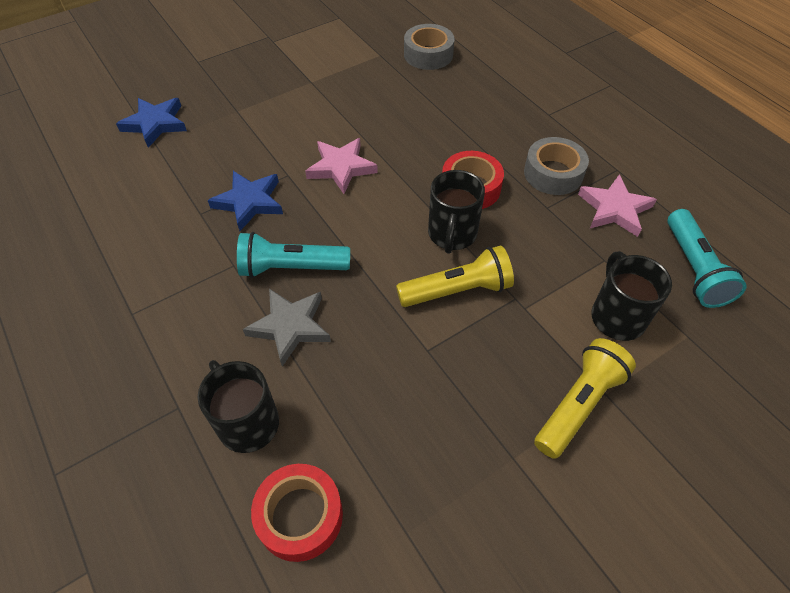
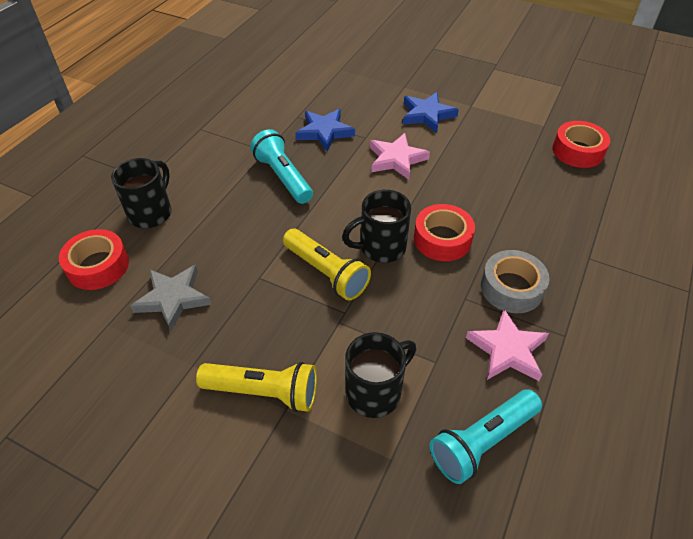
camera: 60 degrees right, 5 degrees down
(155, 124) = (357, 61): blue star -> blue star (427, 115)
(290, 326) = (234, 199): grey star -> grey star (173, 298)
(428, 54) = (577, 151): grey tape -> red tape

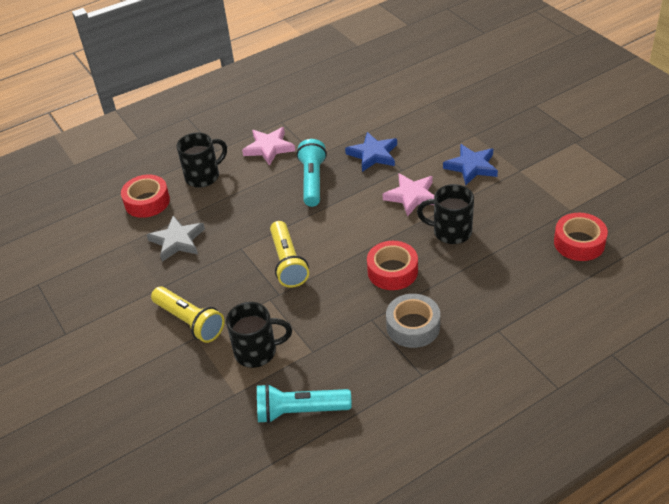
camera: 35 degrees right, 5 degrees down
(380, 247) = (341, 260): black mug -> black mug (450, 232)
(507, 350) = (369, 365): pink star -> pink star (269, 148)

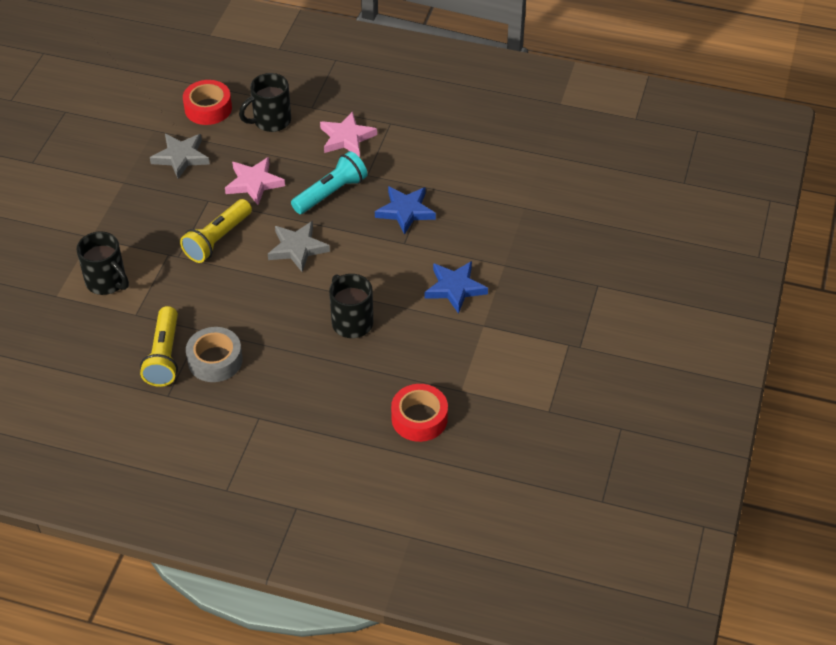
camera: 45 degrees right, 5 degrees up
(190, 321) = (103, 223): yellow flashlight -> yellow flashlight (164, 356)
(204, 176) = (270, 121): black mug -> black mug turned 135 degrees clockwise
(300, 411) = (70, 343): turquoise flashlight -> none
(347, 224) = (297, 248): none -> grey star
(392, 271) = (267, 311): red tape -> none
(412, 196) = (374, 270): pink star -> pink star (254, 183)

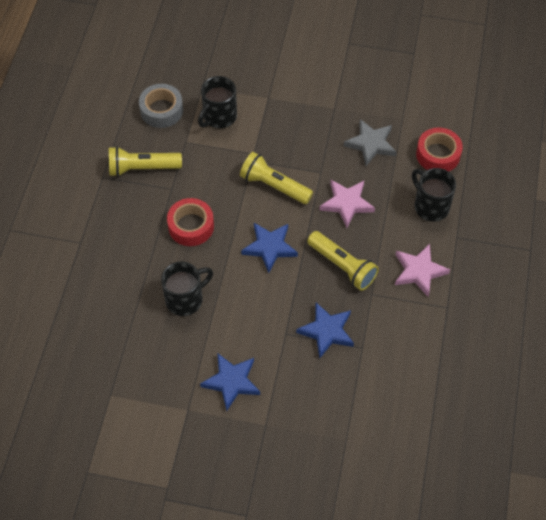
camera: 85 degrees right, 10 degrees up
(215, 360) = (139, 203): grey tape -> grey tape (161, 110)
(297, 248) = (269, 247): grey star -> blue star
(331, 193) = (342, 266): turquoise flashlight -> yellow flashlight
(419, 418) = (78, 363): red tape -> red tape (191, 226)

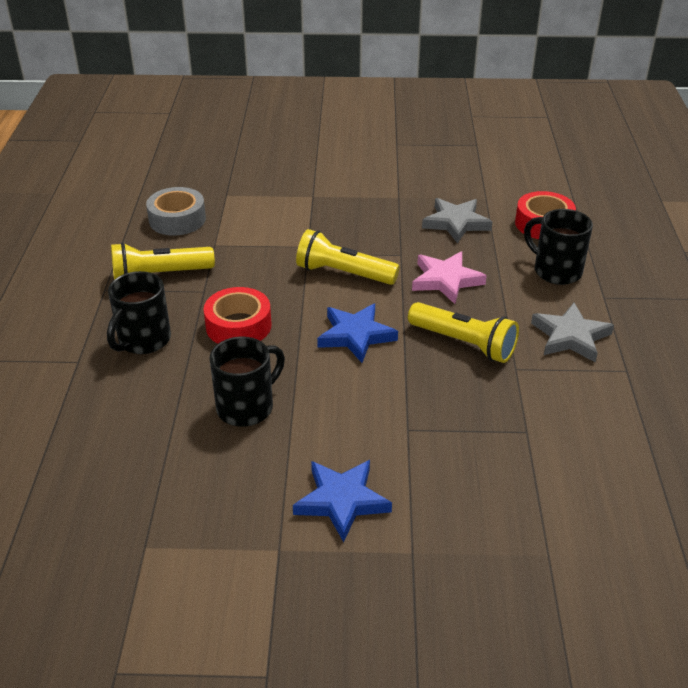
camera: 10 degrees left, 20 degrees down
(219, 117) = (254, 218): black mug -> black mug (143, 341)
(326, 331) = (467, 418): blue star -> none
(419, 271) = (570, 337): pink star -> grey star

